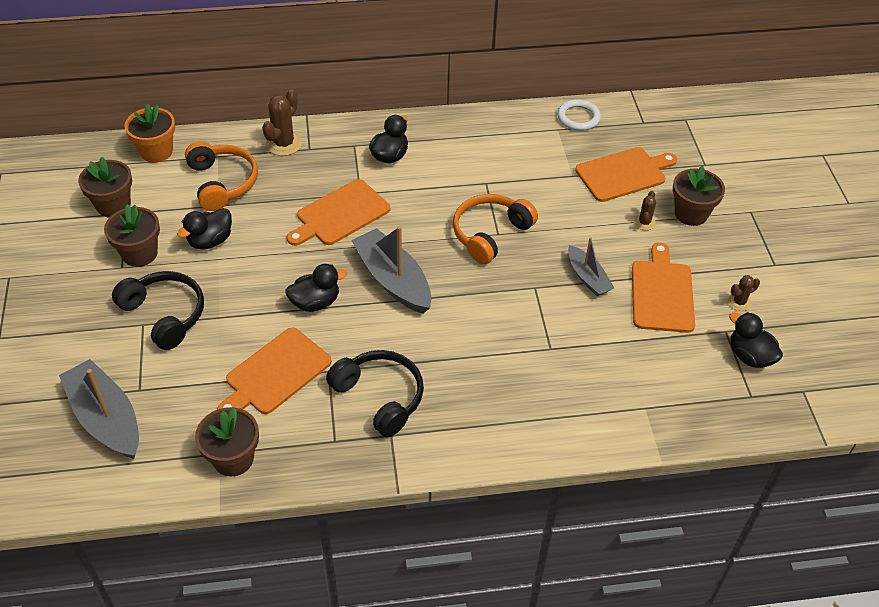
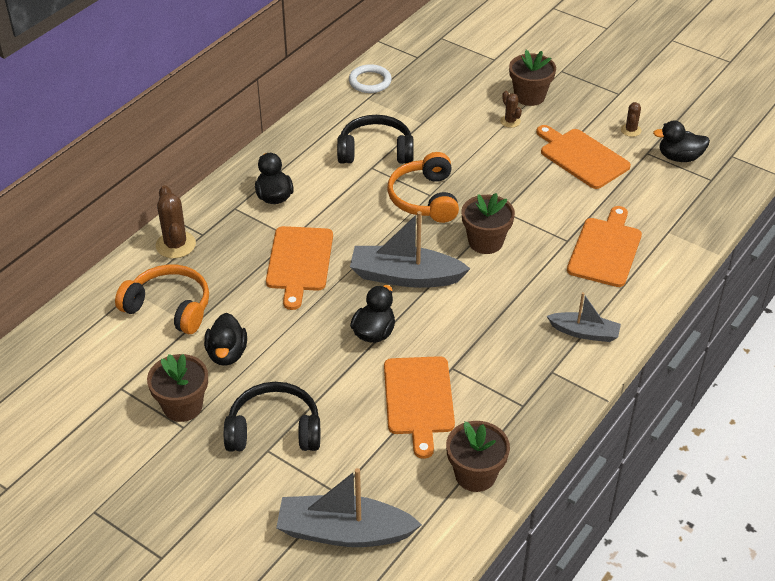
camera: 45 degrees left, 5 degrees down
(113, 205) = (100, 390): brown flower pot -> brown flower pot (485, 242)
(156, 151) = (72, 325): orange flower pot -> none
(380, 397) = (510, 355): black headphones -> black headphones (375, 151)
(587, 278) = (526, 180): grey boat -> grey boat (584, 332)
(624, 174) = (453, 99): orange cutting board -> orange cutting board (605, 249)

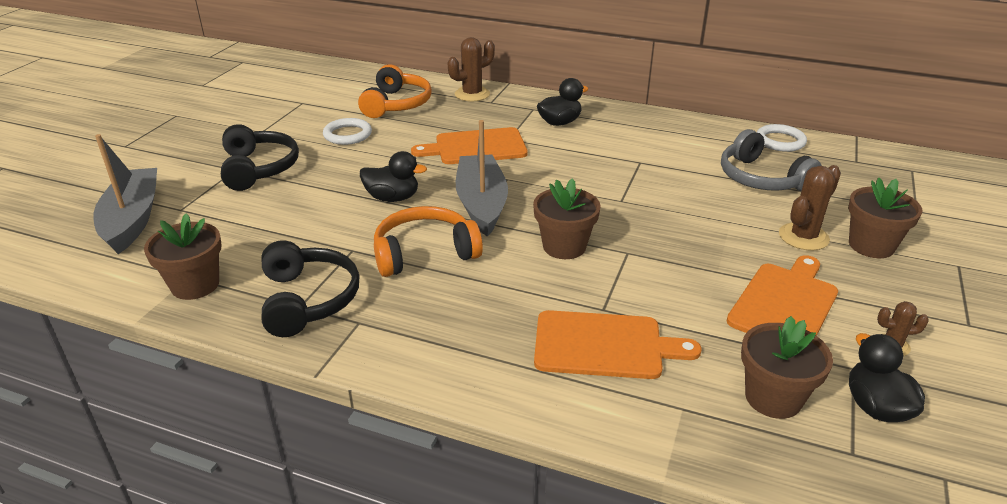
camera: 75 degrees right, 10 degrees down
(183, 406) = (284, 127): brown flower pot -> brown flower pot (773, 398)
(227, 354) = (347, 135): black duck -> white ring
(375, 151) = (667, 160): black headphones -> black headphones (308, 300)
(418, 399) = (302, 236): orange cutting board -> none
(424, 112) = (761, 178): none -> grey headphones
(425, 198) = (613, 198): orange headphones -> orange headphones (424, 253)
(510, 121) = (803, 237): brown cactus -> brown cactus, size x1.76
(584, 332) = (434, 342): grey boat -> none

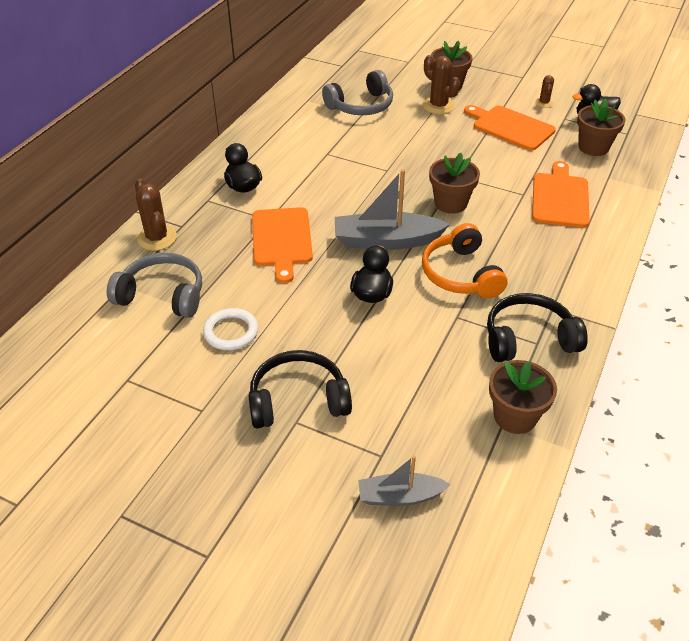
camera: 85 degrees left, 10 degrees up
(132, 219) = (400, 496): grey boat -> grey boat, size x0.59
(396, 104) = (162, 295): orange headphones -> grey headphones
(780, 141) = (305, 87): white ring -> none

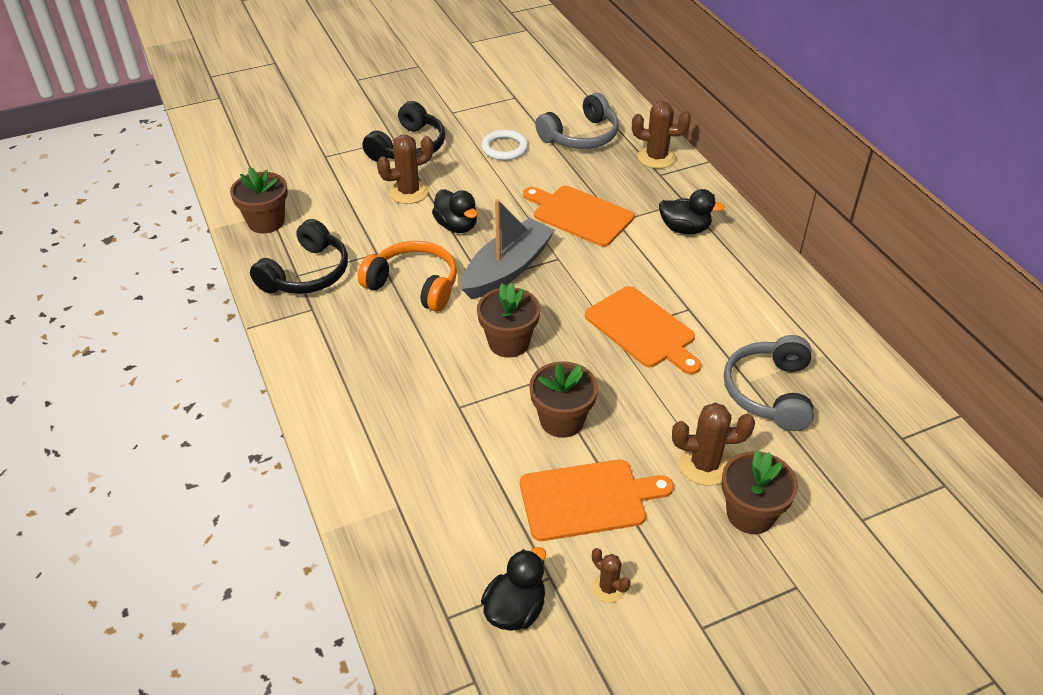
camera: 130 degrees right, 0 degrees up
(363, 351) = (409, 192): none -> brown cactus
(400, 496) = (292, 148): grey boat -> none
(560, 198) = (419, 431): orange cutting board -> orange cutting board (642, 330)
(593, 147) = (461, 547): brown flower pot -> brown flower pot (562, 420)

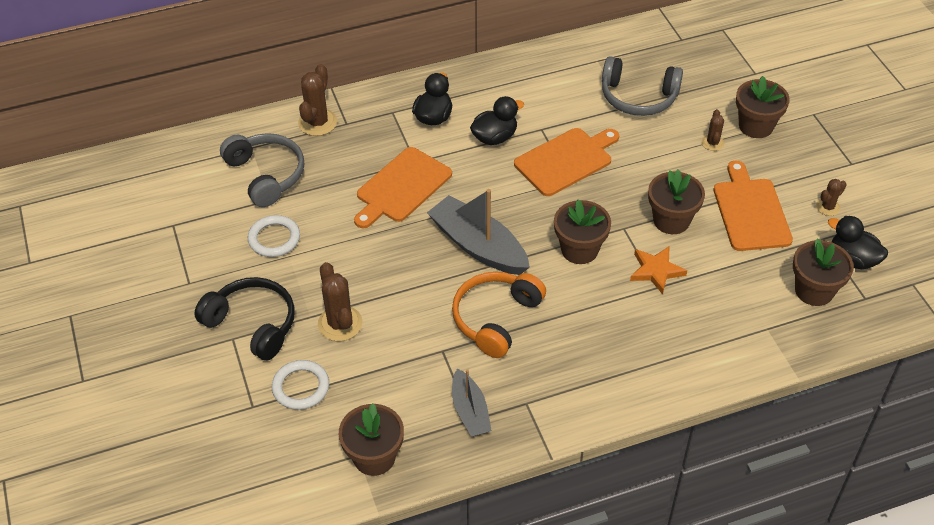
camera: 85 degrees left, 5 degrees up
(306, 273) = (470, 411): black headphones -> grey boat
(342, 178) = (301, 387): none -> white ring
(456, 226) = (406, 283): black duck -> black duck (495, 137)
(458, 559) = (814, 290): none -> brown flower pot
(482, 405) = (656, 271): none -> orange star
(705, 465) = (712, 143): brown cactus -> brown cactus, size x0.57

